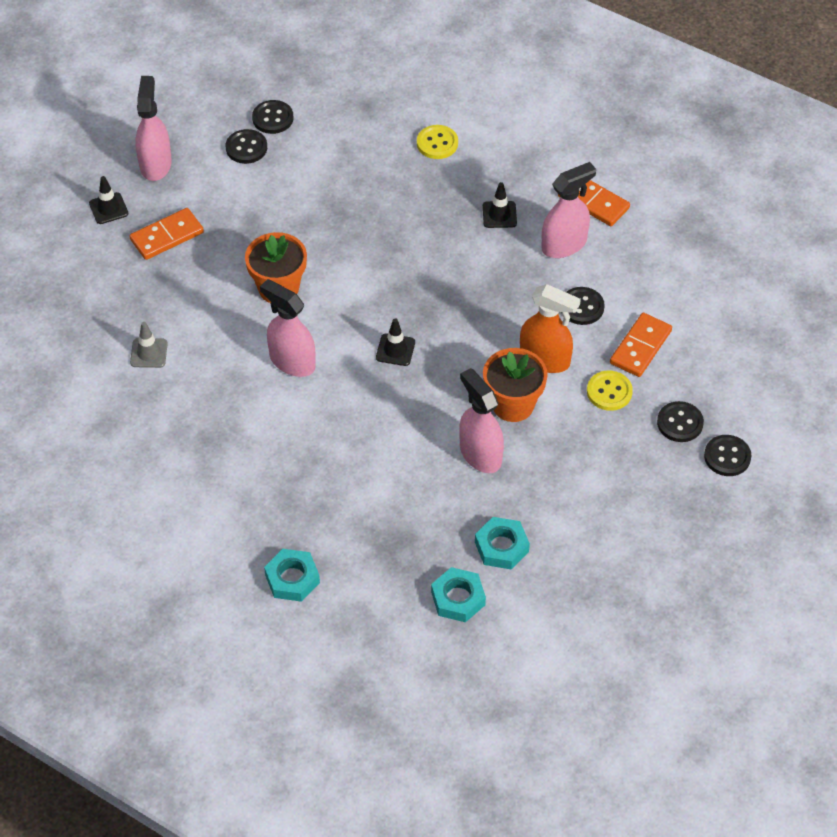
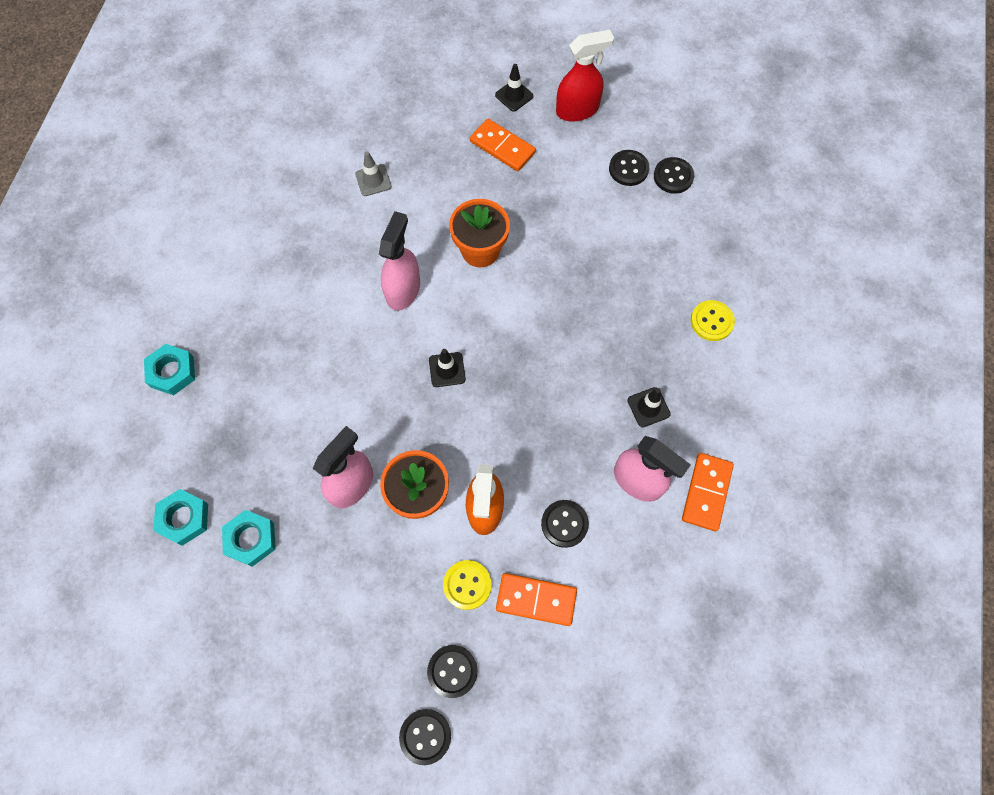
camera: 70 degrees right, 15 degrees up
(155, 164) = (577, 110): pink spray bottle -> red spray bottle

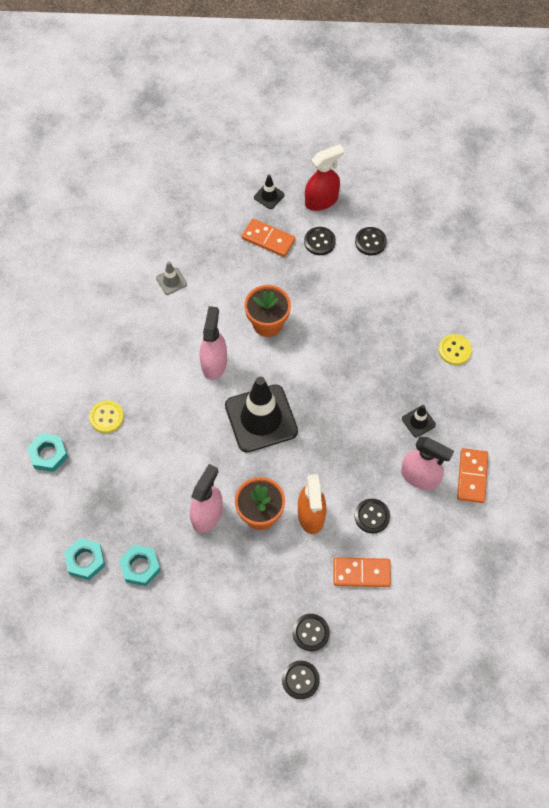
camera: 10 degrees left, 5 degrees down
(447, 369) = (261, 418): black traffic cone -> black traffic cone, size x2.33
(467, 585) = (309, 571): yellow button -> yellow button (106, 417)
(673, 176) = (406, 243): black button -> black button (319, 242)

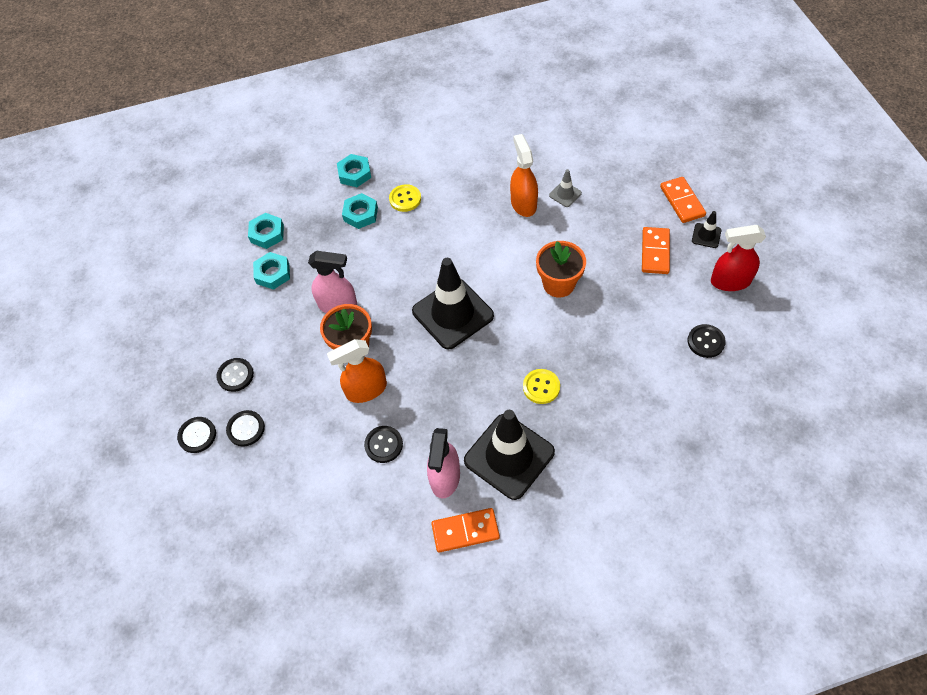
camera: 75 degrees right, 5 degrees down
(105, 463) = (360, 214): none -> turquoise nut
(164, 318) = (523, 203): none -> orange spray bottle
(214, 363) = (494, 256): pink spray bottle -> none
(319, 242) = (678, 296): black button -> black button (235, 375)
(321, 200) = (730, 281): red spray bottle -> red spray bottle turned 135 degrees clockwise
(361, 573) = (319, 454): orange domino -> orange domino (682, 201)
(418, 422) = (509, 456): black traffic cone -> black traffic cone, size x2.33
(454, 350) = (614, 467): yellow button -> yellow button (541, 387)

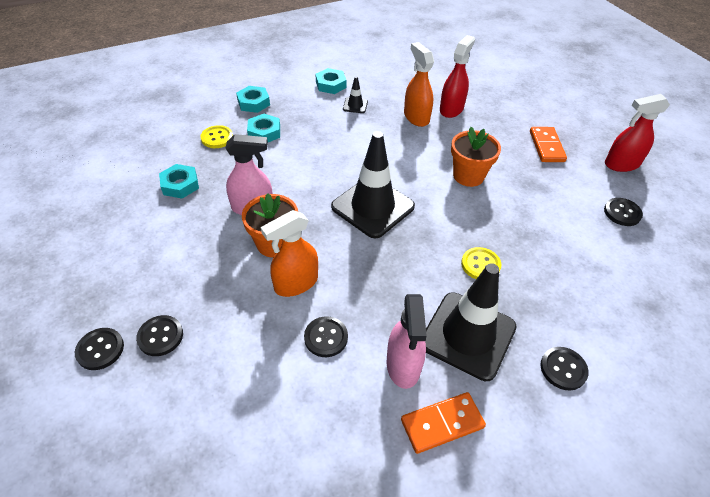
camera: 15 degrees left, 10 degrees down
(235, 375) = (145, 282): black button -> black button (563, 369)
(267, 234) = (171, 152): turquoise nut -> turquoise nut (331, 85)
(405, 199) = (305, 119): yellow button -> yellow button (217, 138)
(565, 194) = (451, 109): grey traffic cone -> red spray bottle
(682, 201) = (554, 109): orange domino -> none
(706, 235) = (585, 132): black traffic cone -> black traffic cone (355, 105)

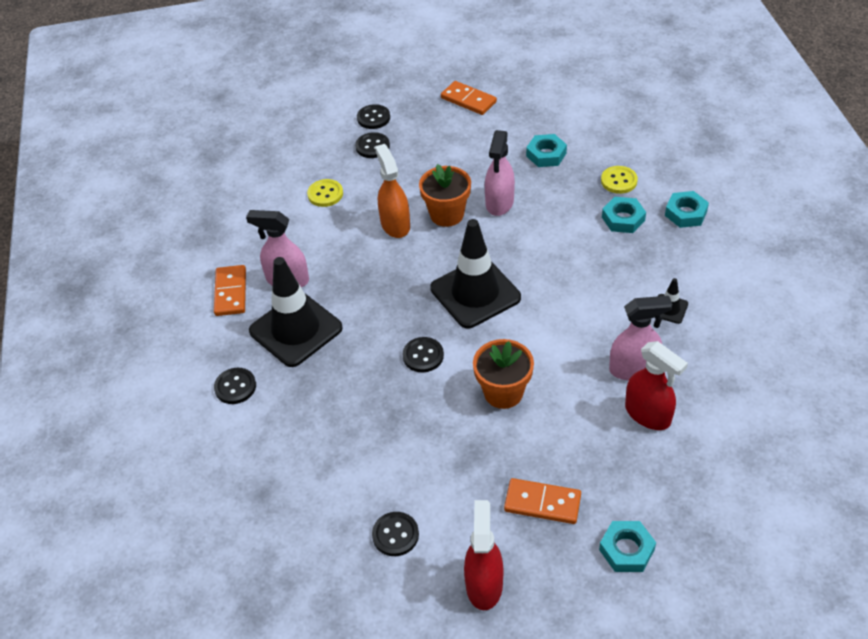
camera: 110 degrees right, 0 degrees up
(78, 258) = (468, 100): none -> orange domino
(326, 337) = (333, 237): black button -> black button (423, 356)
(331, 85) = (722, 291): turquoise nut -> turquoise nut (626, 549)
(416, 117) = (633, 368): orange spray bottle -> pink spray bottle
(480, 265) = (368, 363): yellow button -> yellow button (325, 194)

